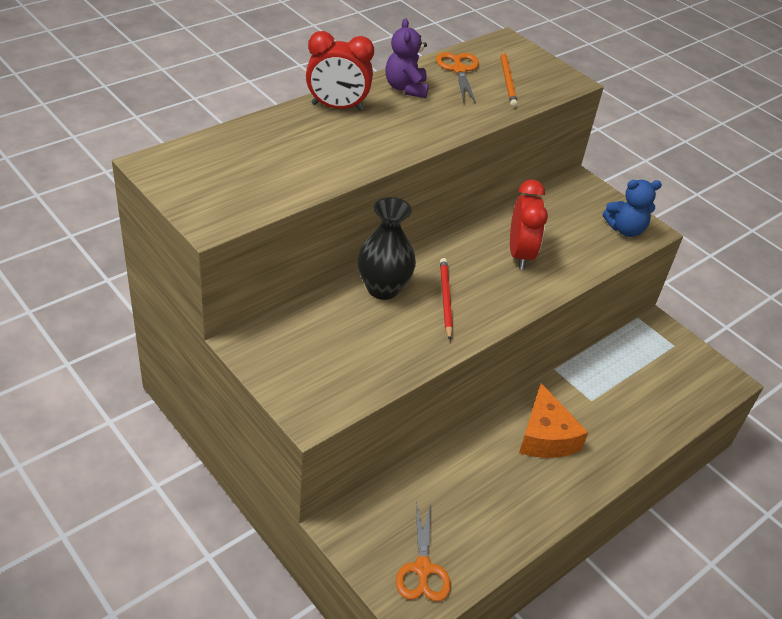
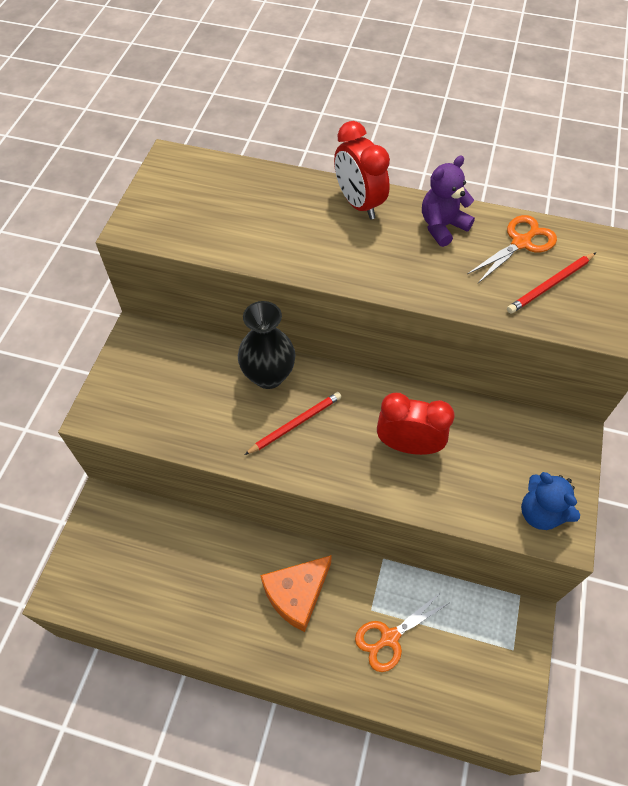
camera: 60 degrees right, 15 degrees up
(422, 569) = (99, 579): orange scissors -> orange scissors (389, 637)
(507, 81) = (550, 285): orange pencil -> red pencil
(520, 254) = (408, 445): red clock -> red clock turned 135 degrees counterclockwise

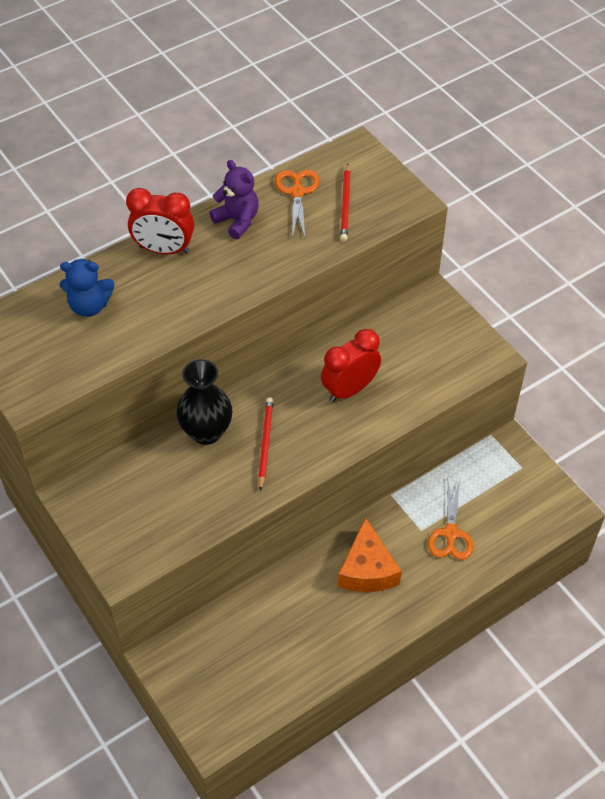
camera: 50 degrees left, 5 degrees down
(442, 226) = (237, 221): purple teddy bear -> purple teddy bear turned 135 degrees clockwise
(540, 513) = (466, 356): blue teddy bear -> blue teddy bear (89, 306)

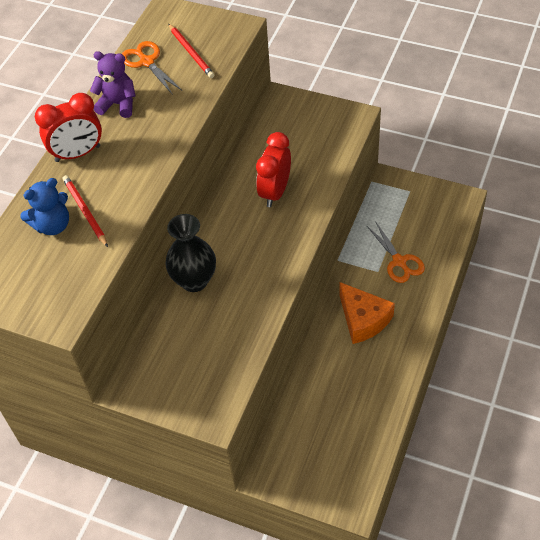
camera: 30 degrees left, 0 degrees up
(265, 443) = (245, 263): red pencil -> red pencil (85, 211)

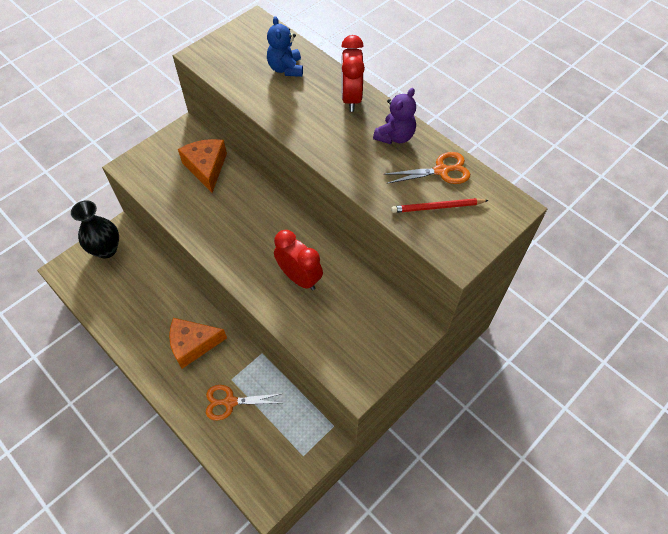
camera: 110 degrees right, 5 degrees up
(85, 211) = (286, 88): red pencil -> none
(177, 334) = (206, 167): none -> orange cheese
(194, 281) = (245, 192): black vase -> black vase (106, 249)

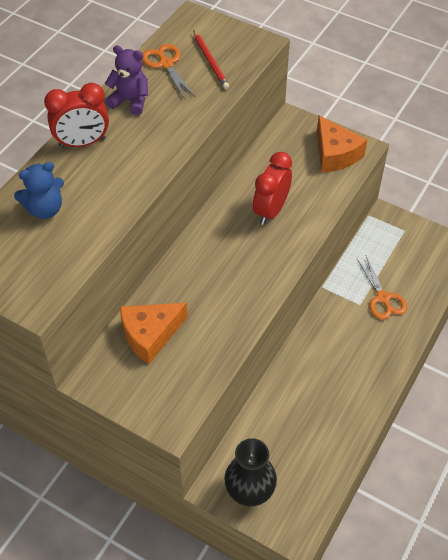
camera: 105 degrees left, 5 degrees down
(193, 344) = (337, 350): orange cheese -> orange cheese (335, 154)

